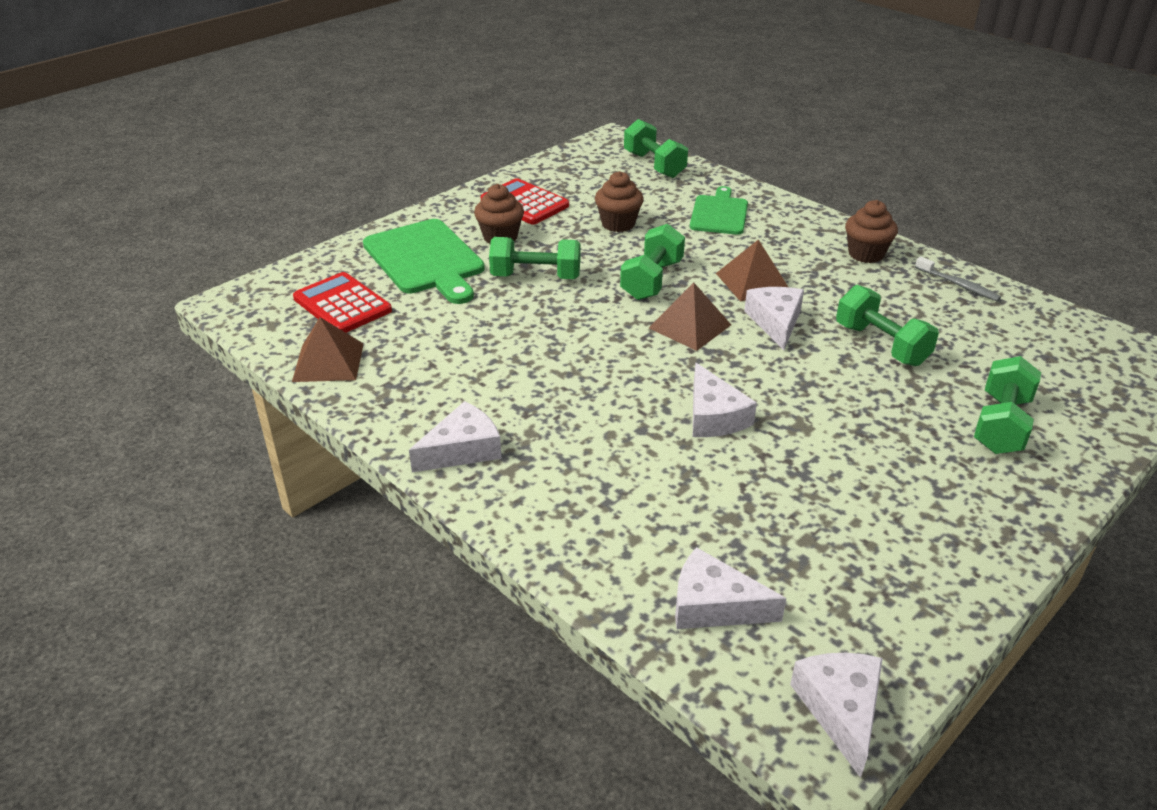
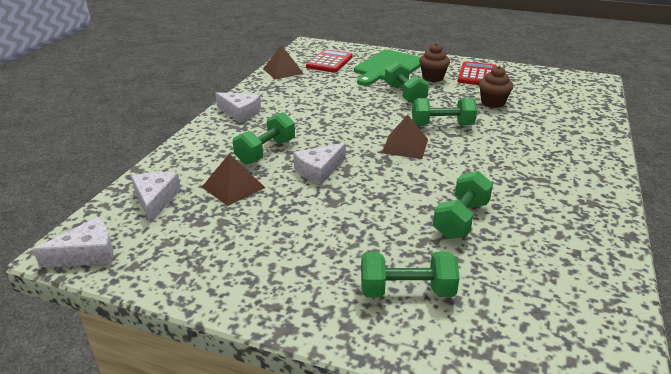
camera: 65 degrees right, 5 degrees down
(654, 165) = (585, 98): green dumbbell -> green dumbbell (266, 152)
(719, 214) = (555, 130): green cutting board -> none
(753, 282) = (482, 157): brown pyramid -> brown pyramid (233, 187)
(775, 322) = (443, 173): white cheese -> none
(866, 254) = (584, 195): brown cupcake -> none
(958, 285) = (598, 247): grey toothbrush -> none

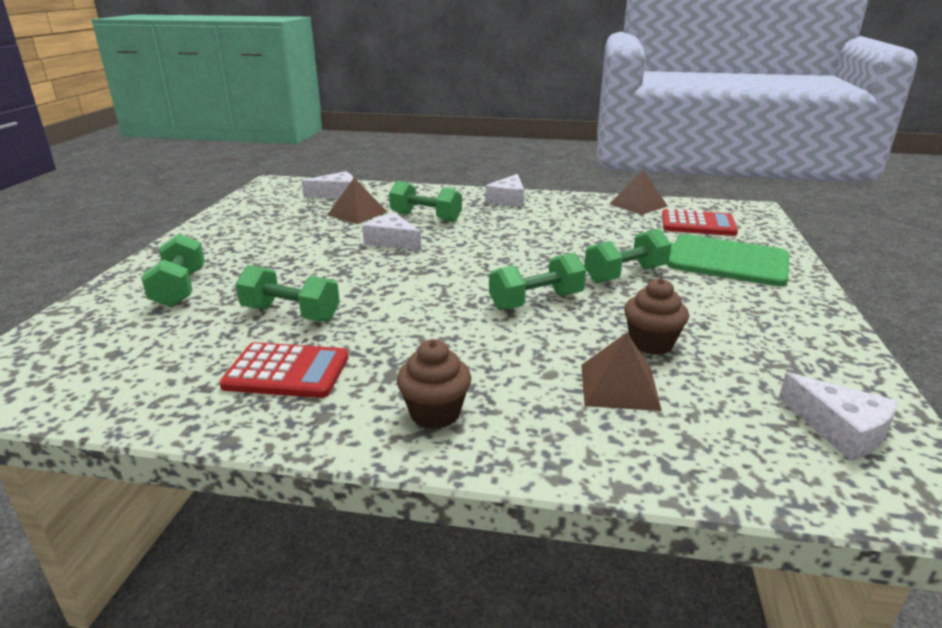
camera: 80 degrees right, 5 degrees down
(87, 253) = (269, 188): white cheese -> white cheese (840, 429)
(405, 146) = (462, 279): brown pyramid -> brown pyramid (619, 386)
(432, 78) = (714, 293): brown cupcake -> brown cupcake (435, 413)
(442, 125) = (536, 301): green dumbbell -> green dumbbell turned 75 degrees clockwise
(477, 75) = (773, 332): red calculator -> red calculator (287, 371)

